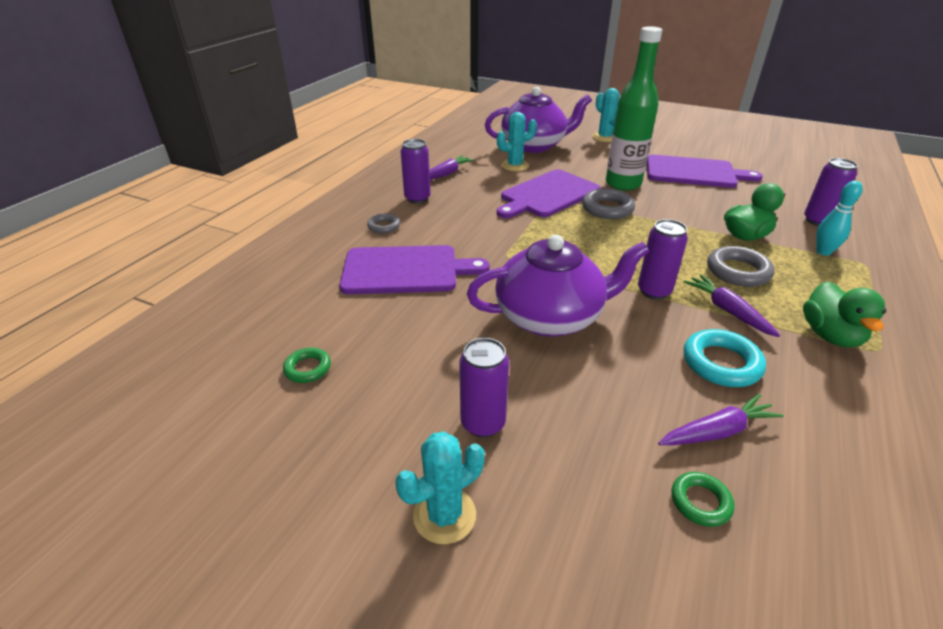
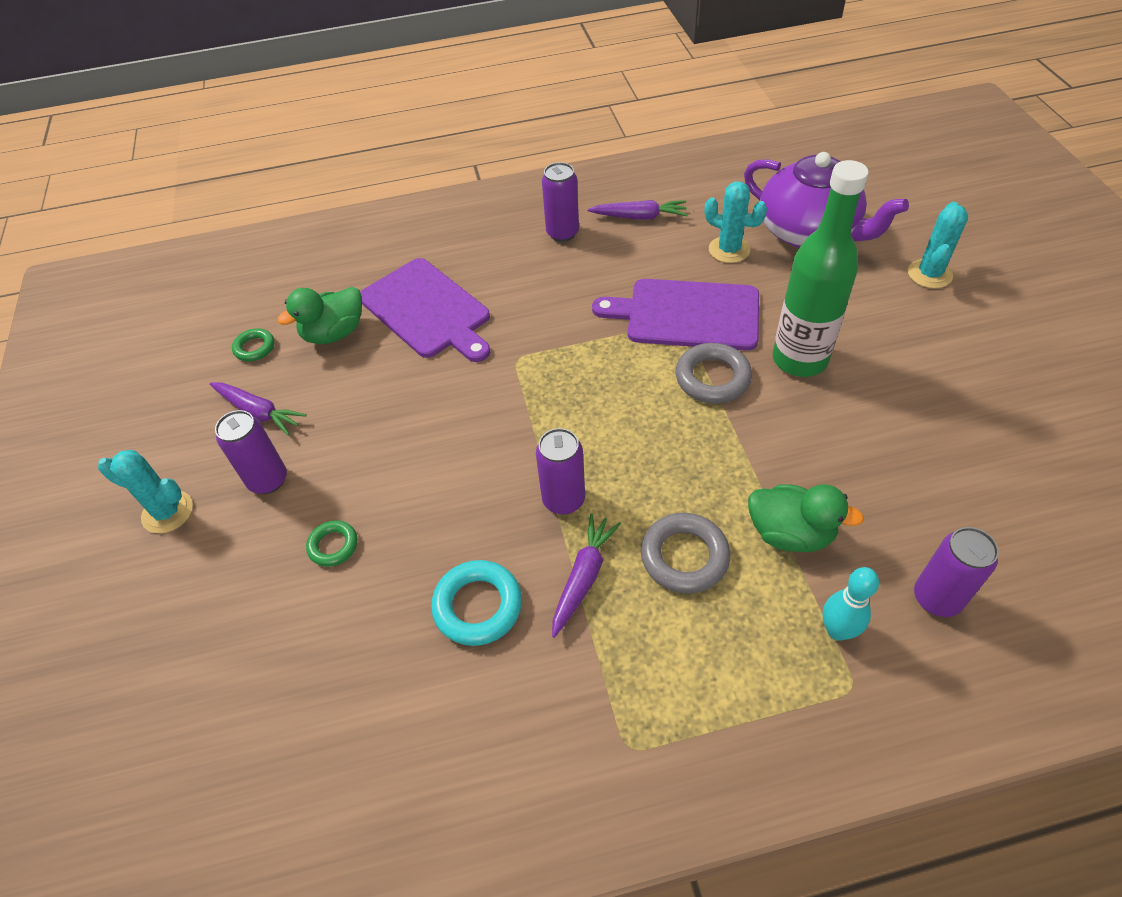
camera: 55 degrees right, 15 degrees up
(384, 226) = (485, 249): grey ring -> none
(550, 317) = (443, 445): purple teapot -> none
(694, 172) = (932, 409): purple cutting board -> none
(700, 502) = (274, 658): green ring -> green ring (333, 546)
(717, 431) = (370, 639): purple carrot -> purple carrot (258, 412)
(830, 335) = (618, 690): green duck -> green duck (334, 333)

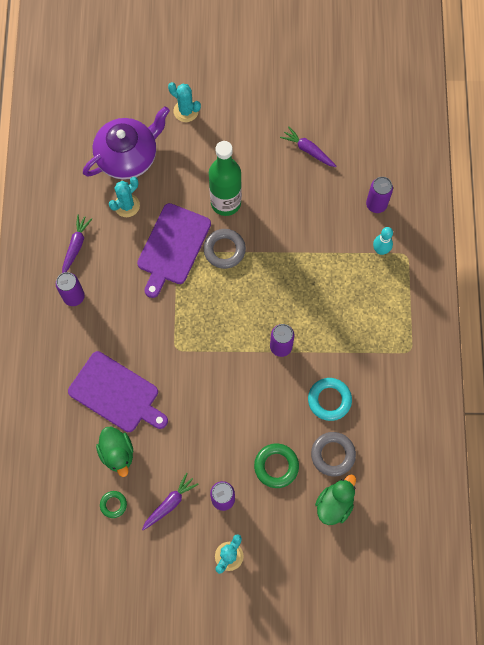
camera: 80 degrees left, 20 degrees up
(333, 546) = (276, 466): green ring -> green ring, size x1.67
(427, 310) = (116, 393): purple cutting board -> purple cutting board turned 60 degrees clockwise
(583, 577) = (327, 348): purple carrot -> purple carrot (308, 150)
(684, 557) = (328, 300): grey ring -> grey ring (333, 454)
(790, 533) = (329, 249): green duck -> green duck (334, 504)

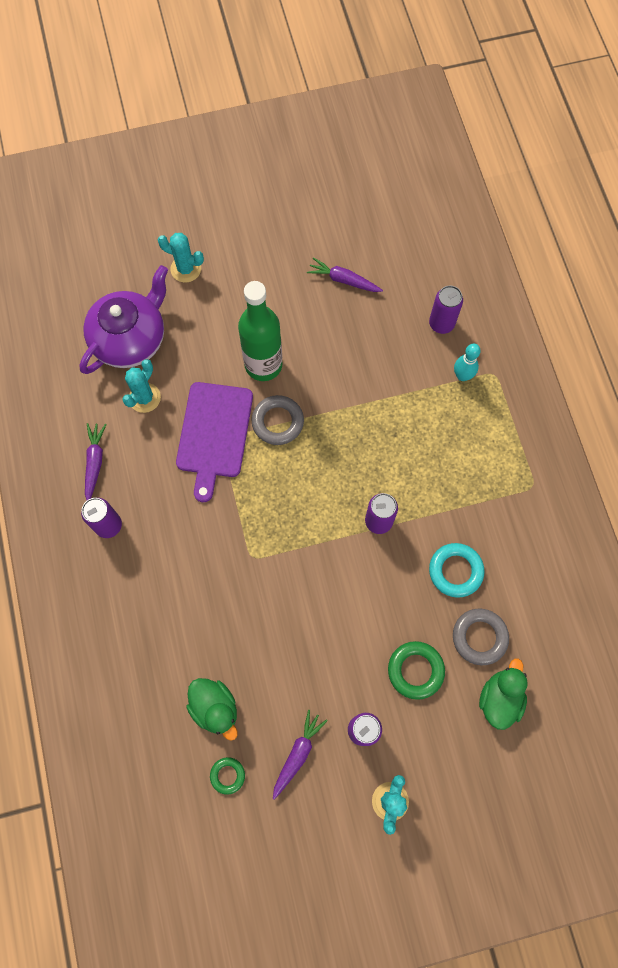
camera: 15 degrees left, 0 degrees up
(116, 393) = (193, 632): purple cutting board -> none

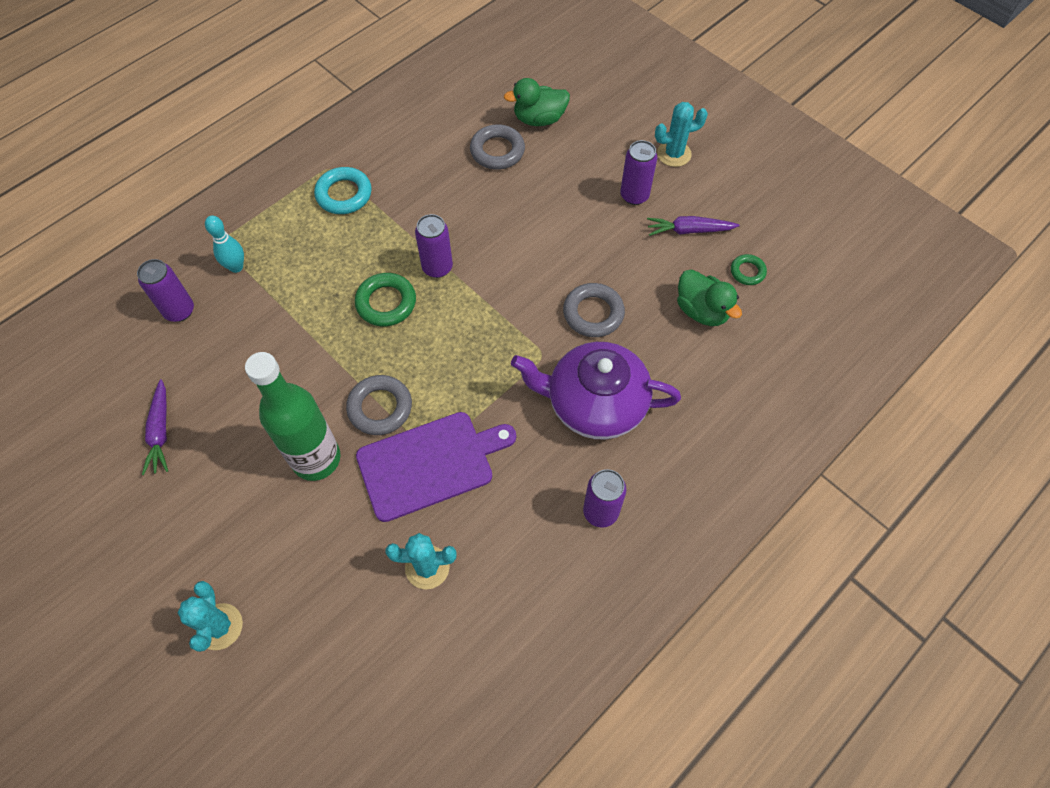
camera: 120 degrees left, 10 degrees down
(95, 462) = (539, 574): purple carrot -> none
(130, 339) = (356, 635): purple teapot -> purple teapot (594, 404)
(215, 708) = (702, 311): green duck -> green duck turned 120 degrees clockwise
(265, 618) = (593, 313): none -> grey ring
(415, 670) = (557, 181): green ring -> green ring (386, 303)
(455, 571) = (448, 190): turquoise ring -> turquoise ring (344, 194)

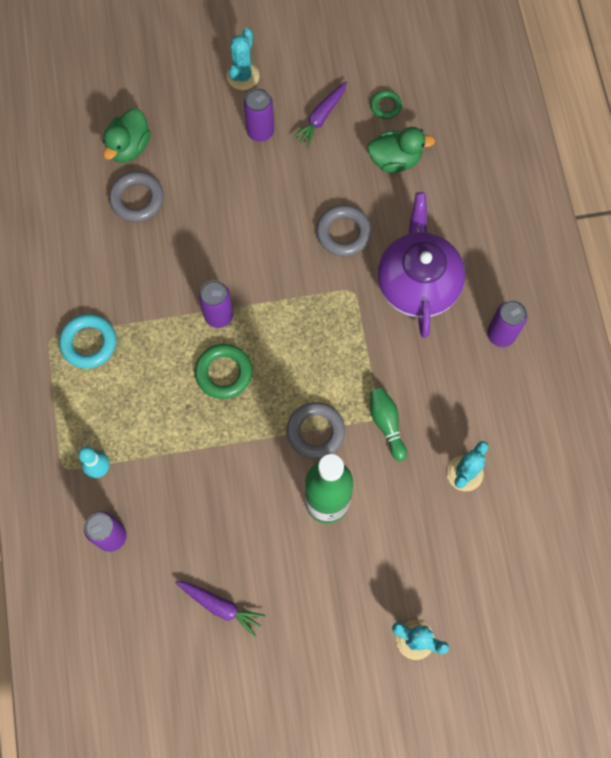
camera: 55 degrees left, 10 degrees up
(430, 464) = (386, 424): purple cutting board -> green bowling pin
(594, 404) = (418, 283): purple teapot -> purple teapot turned 135 degrees clockwise

